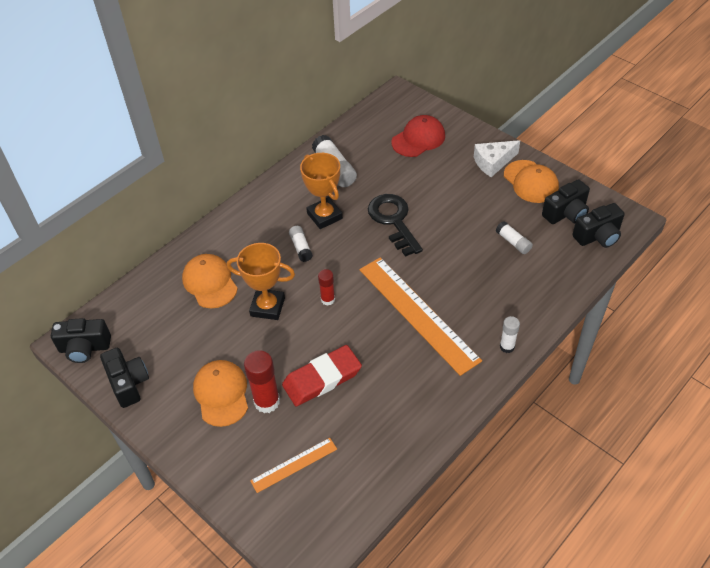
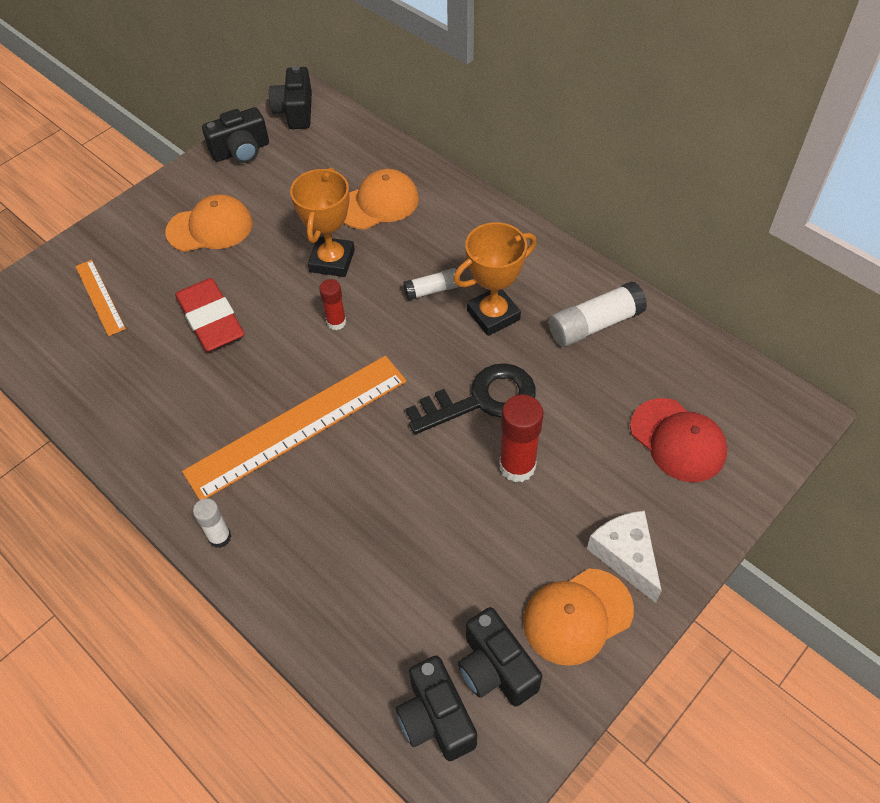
camera: 90 degrees right, 5 degrees up
(267, 401) = (190, 268): red glue stick -> red glue stick (517, 466)
(513, 242) = (428, 569): white glue stick -> none

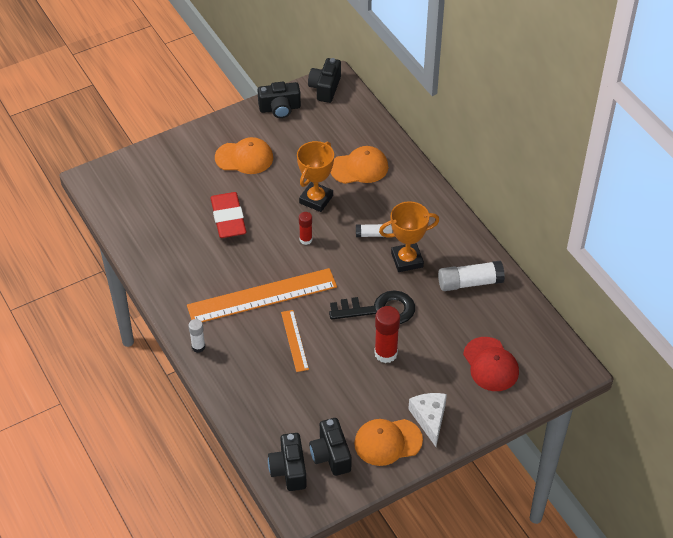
camera: 15 degrees right, 5 degrees down
(100, 297) = (163, 187): orange ruler -> orange ruler (294, 340)

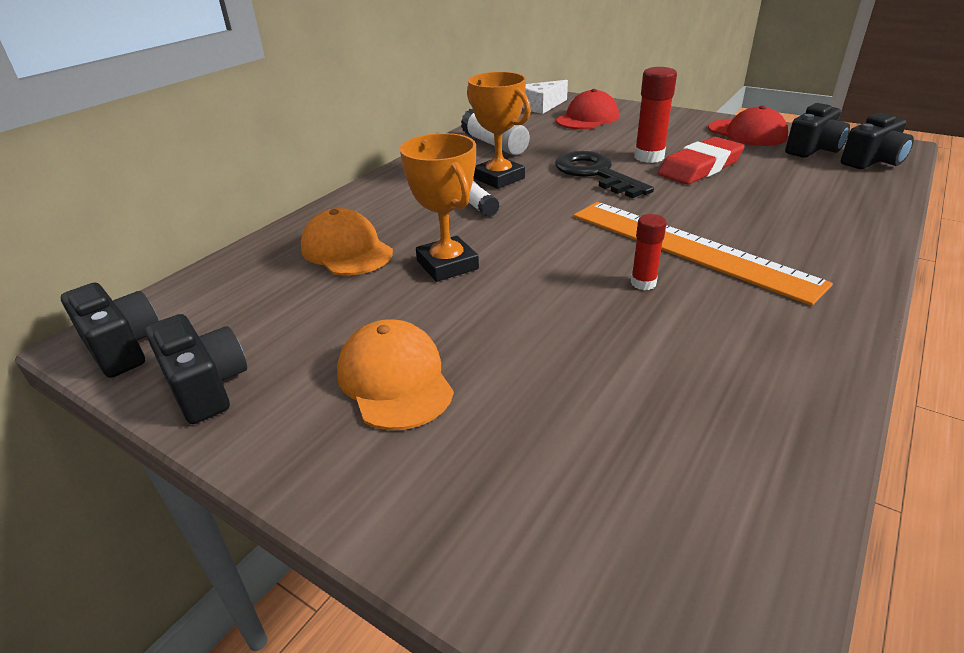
camera: 115 degrees left, 15 degrees down
(198, 347) = (855, 266): white glue stick -> none
(228, 218) = (577, 336): red eraser -> red eraser (700, 167)
(294, 340) = (718, 205): orange ruler -> none
(306, 240) = (541, 248): red glue stick -> red glue stick (643, 283)
(316, 199) = (447, 265): orange trophy -> orange trophy turned 60 degrees clockwise
(325, 88) = (123, 347): black camera -> black camera turned 120 degrees counterclockwise
(388, 442) = (747, 133): orange cap -> red cap
(429, 419) = (689, 125): white cheese -> white cheese (541, 106)

